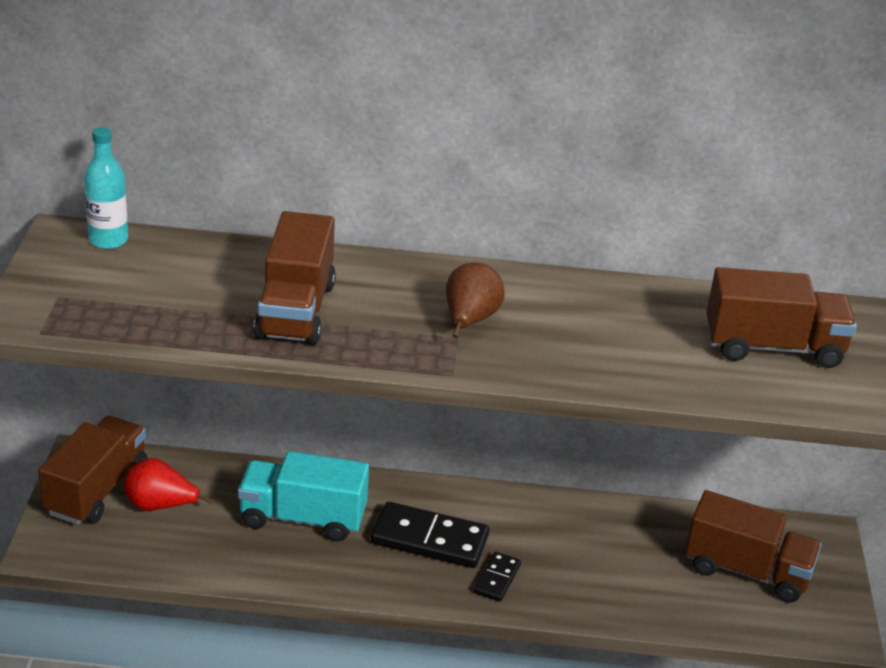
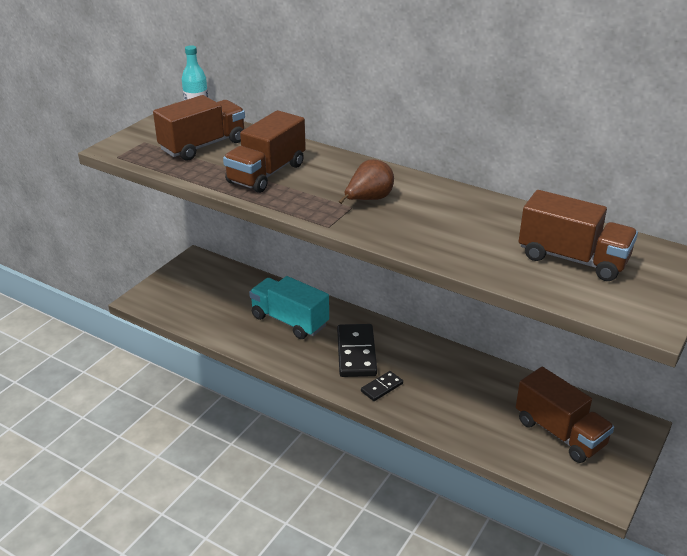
camera: 30 degrees right, 0 degrees up
(96, 490) = (189, 277): brown truck -> brown truck (203, 146)
(160, 506) = (216, 294): red pear -> none
(430, 539) = (356, 353): black domino -> black domino turned 45 degrees clockwise

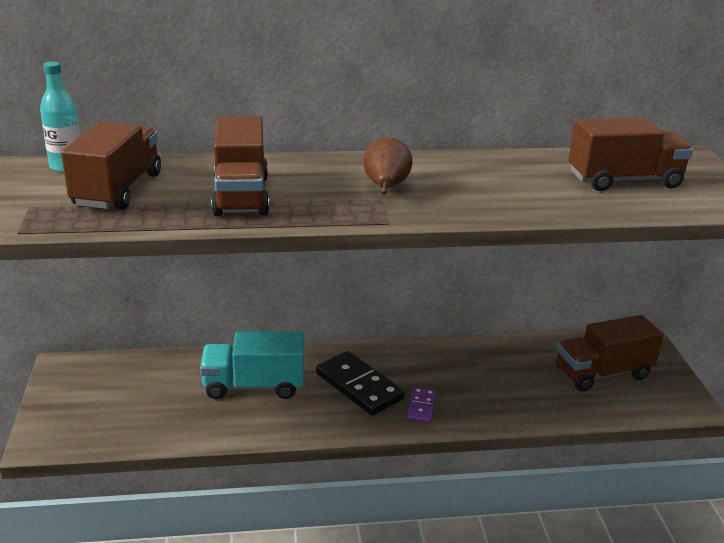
camera: 40 degrees left, 5 degrees down
(382, 387) = (421, 407): black domino -> purple domino
(559, 433) = (603, 373): brown truck -> brown truck turned 150 degrees clockwise

